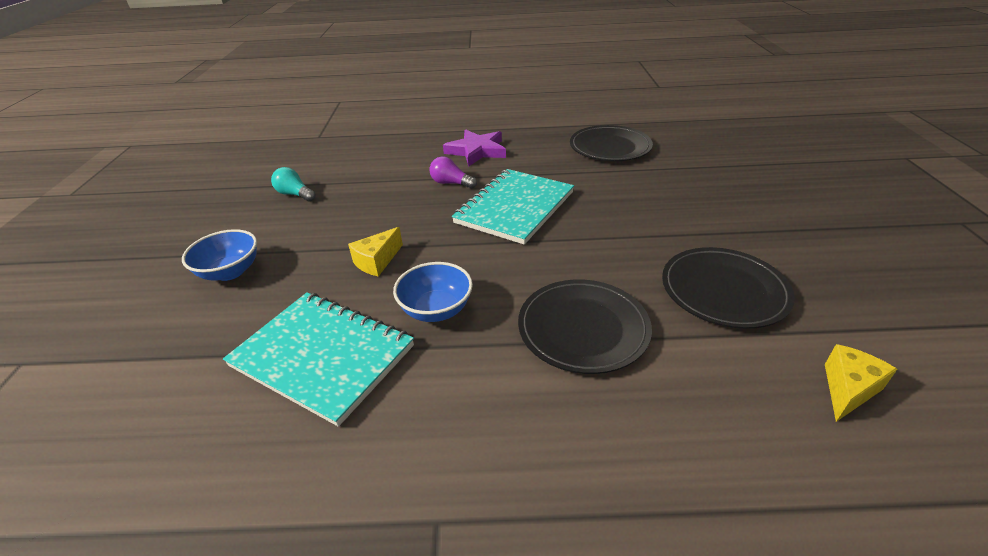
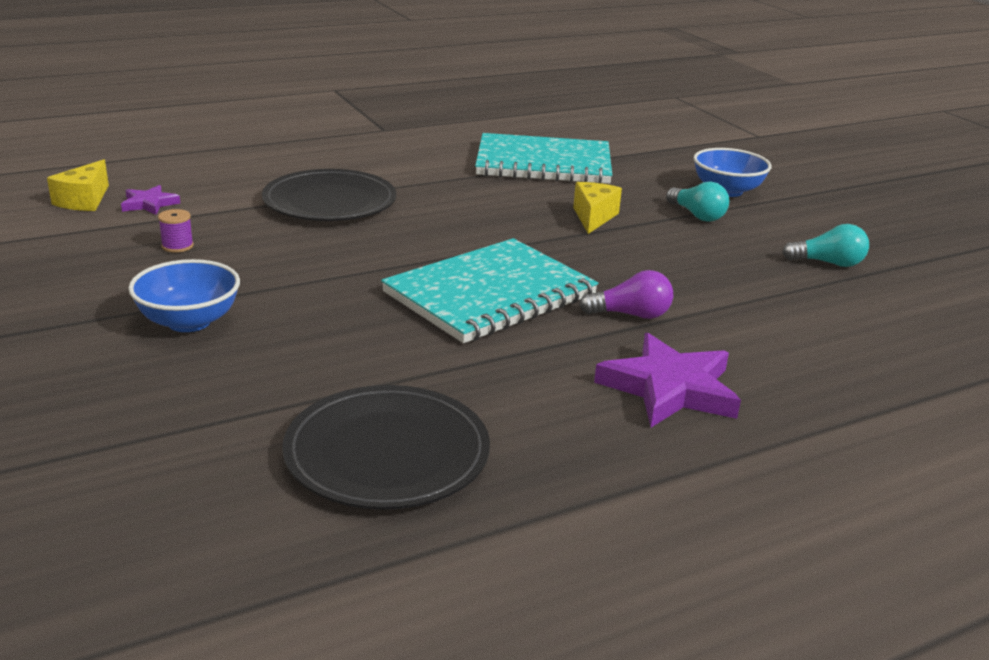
camera: 150 degrees right, 10 degrees down
(300, 248) = (697, 215): none -> turquoise light bulb
(436, 310) = (482, 195): blue bowl -> blue bowl (189, 321)
(514, 207) = (490, 294): turquoise notebook -> turquoise notebook turned 45 degrees clockwise
(723, 291) = (177, 246): black plate -> purple spool
(769, 365) = (149, 204): none -> purple star

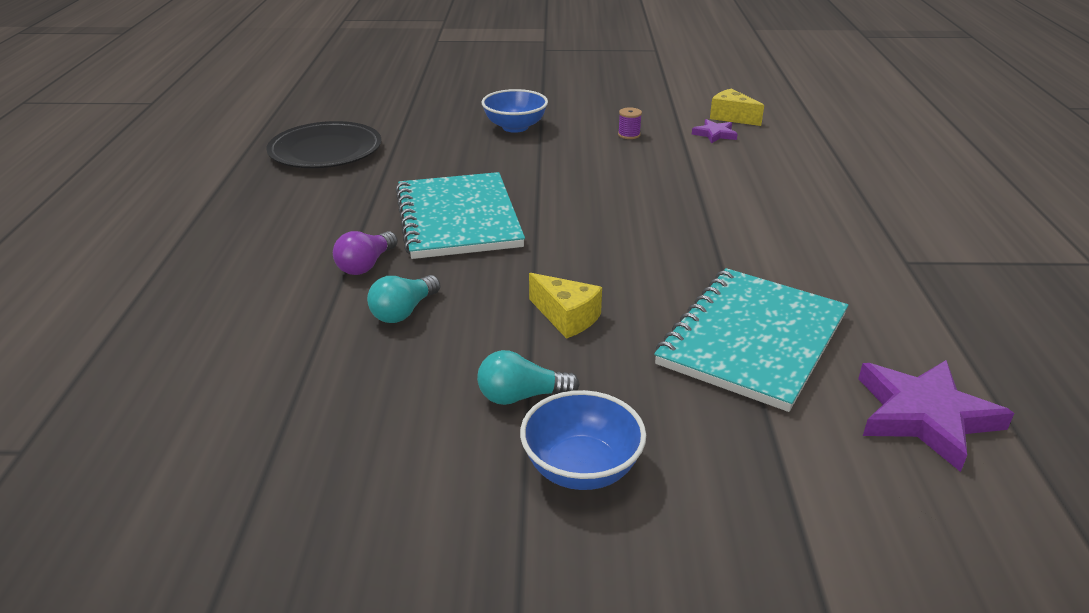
camera: 120 degrees right, 5 degrees up
(330, 202) = (684, 194): black plate -> none
(669, 388) = (265, 244): purple star -> purple star (925, 416)
(828, 263) = (322, 438): turquoise light bulb -> turquoise light bulb (404, 311)

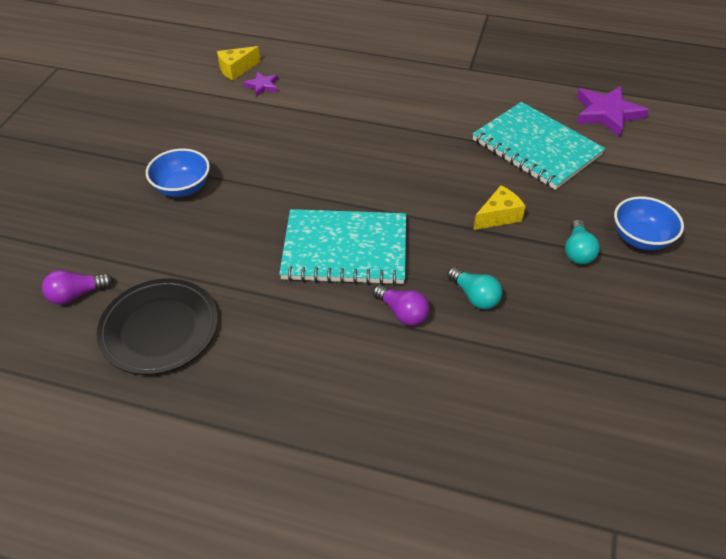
camera: 75 degrees left, 15 degrees up
(361, 114) = (77, 295): none -> purple light bulb
(629, 135) = (238, 127): purple spool -> none

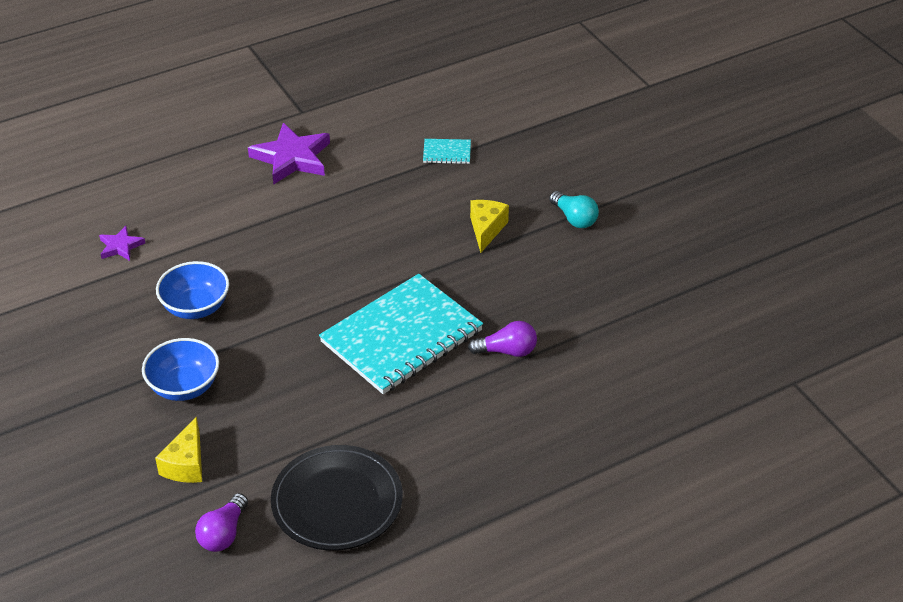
camera: 45 degrees left, 5 degrees down
(236, 69) = (67, 247): yellow cheese -> yellow cheese (186, 464)
(474, 296) = (542, 302): turquoise light bulb -> none
(536, 148) = (447, 153): turquoise notebook -> turquoise notebook, size x0.40
(607, 114) = (467, 88): purple star -> purple star (292, 158)
(640, 239) = (605, 179): blue bowl -> blue bowl (196, 307)

